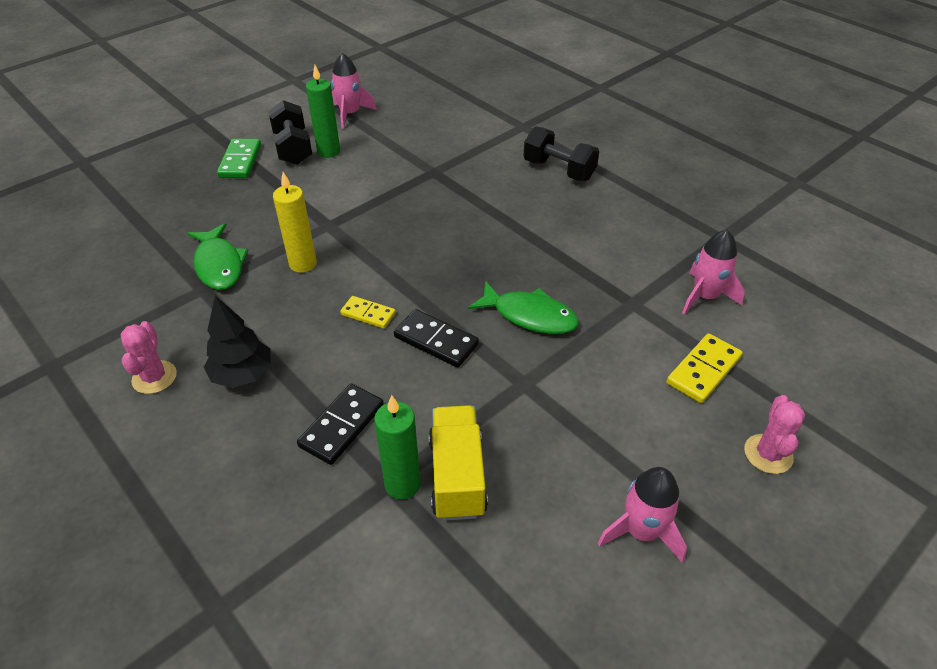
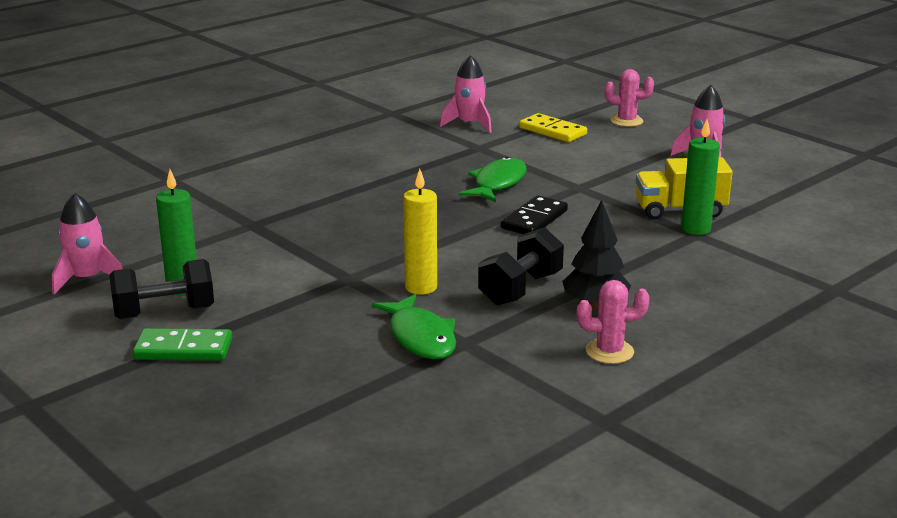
camera: 90 degrees left, 20 degrees down
(219, 265) = (420, 337): green fish -> green fish turned 90 degrees clockwise
(342, 425) = (644, 254): black domino -> none
(368, 314) = (501, 250): yellow domino -> none
(558, 170) = (269, 165): black dumbbell -> black dumbbell (520, 289)

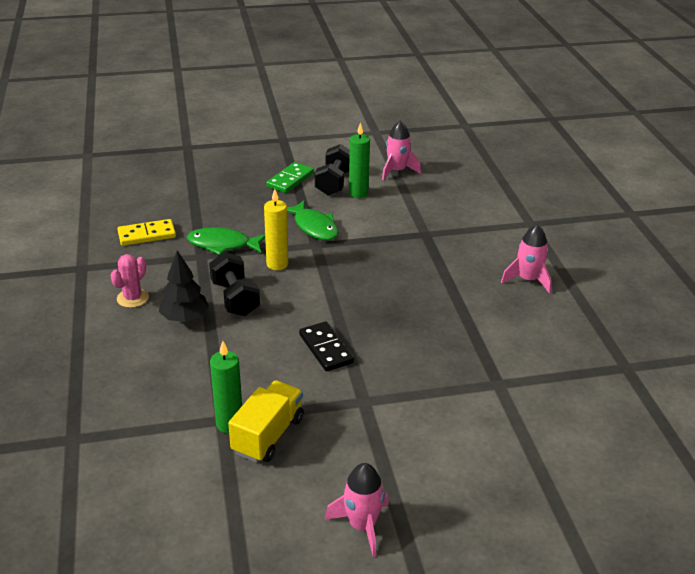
camera: 120 degrees right, 10 degrees up
(469, 124) = (565, 403): pink rocket -> pink rocket (528, 280)
(497, 183) = (408, 360): green fish -> green fish (314, 227)
(553, 131) = (510, 451): yellow domino -> yellow domino (147, 235)
(626, 121) = (506, 526): pink cactus -> none

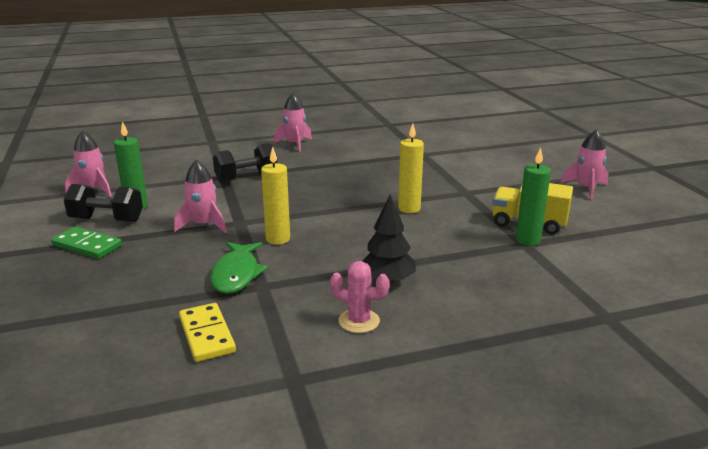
camera: 95 degrees left, 10 degrees down
(235, 298) = (345, 256): black dumbbell -> black dumbbell (246, 178)
(314, 227) = (203, 225): green fish -> pink rocket
(326, 349) = (409, 208): black domino -> yellow candle

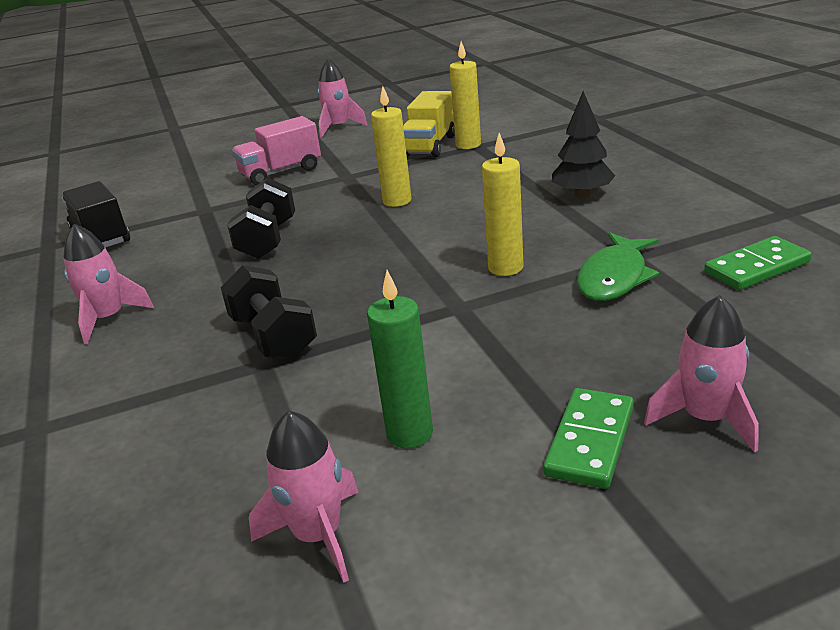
camera: 90 degrees left, 5 degrees up
(107, 220) = (477, 454): black dumbbell -> black dumbbell (267, 240)
(203, 225) = (475, 336): pink rocket -> pink rocket (706, 418)
(207, 335) = (756, 267): yellow domino -> green domino
(236, 274) = (614, 277): green fish -> green fish turned 120 degrees clockwise
(359, 321) = (669, 198): pink cactus -> none
(395, 134) = (101, 237): none -> black truck
(482, 172) = (281, 172): none -> pink truck
(528, 240) = (468, 145): green candle -> yellow candle

